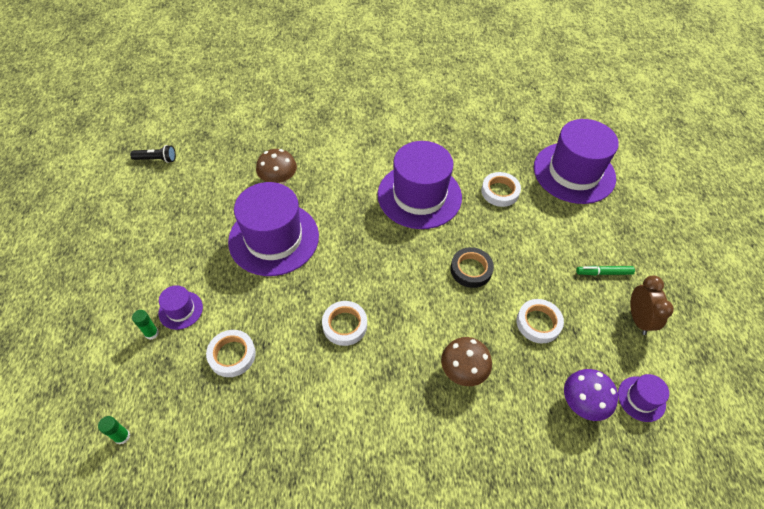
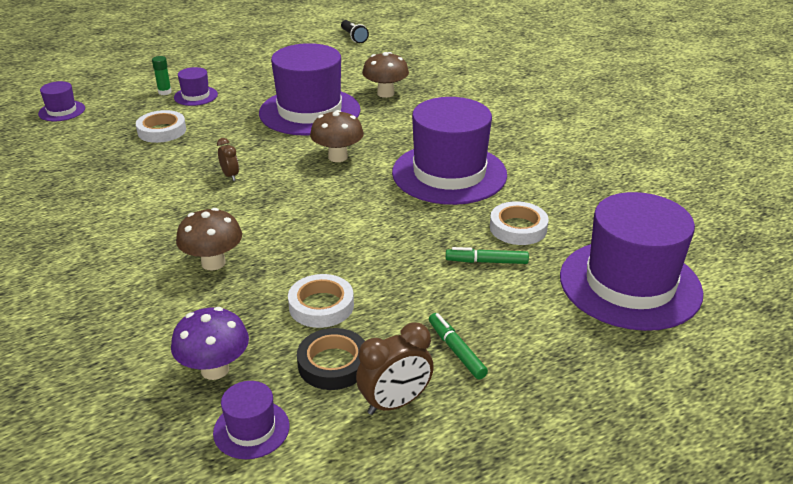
camera: 65 degrees right, 20 degrees down
(122, 436) = (62, 111): green glue stick -> purple hat
(345, 325) = (230, 175): white tape -> brown clock
(359, 247) = (338, 157): none -> brown mushroom
(471, 270) = (366, 235): black tape -> black tape (333, 364)
(527, 222) = (486, 262): none -> green marker

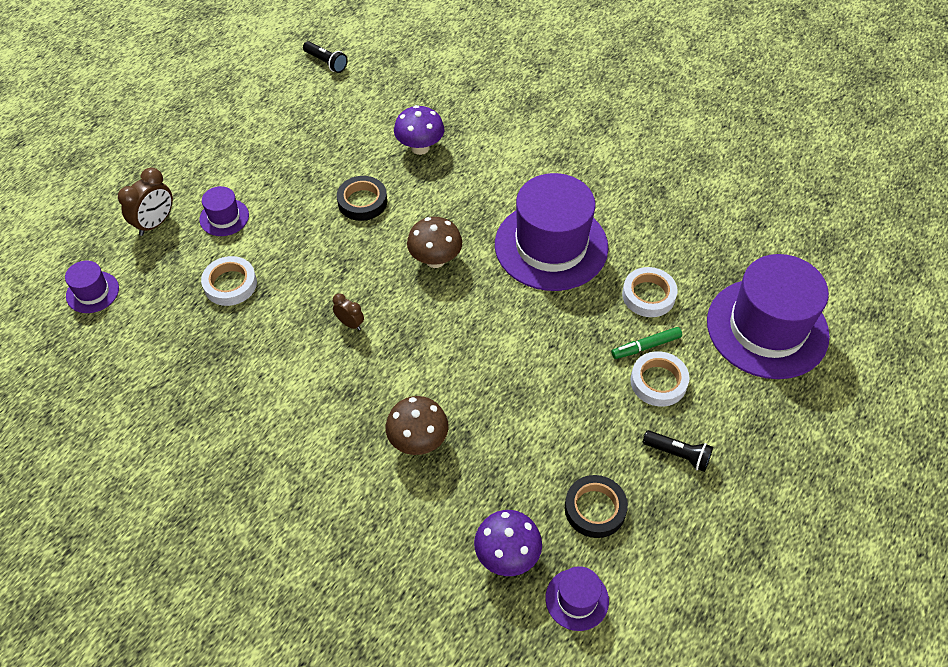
camera: 25 degrees left, 20 degrees up
(164, 92) = (184, 222): green glue stick -> none
(309, 111) = (362, 202): purple hat -> black tape
(321, 306) = (545, 452): white tape -> white tape (658, 382)
(385, 93) = (420, 148): brown mushroom -> purple mushroom
(395, 403) = (665, 526): brown clock -> brown clock (155, 223)
(456, 350) = (678, 454): green marker -> black flashlight

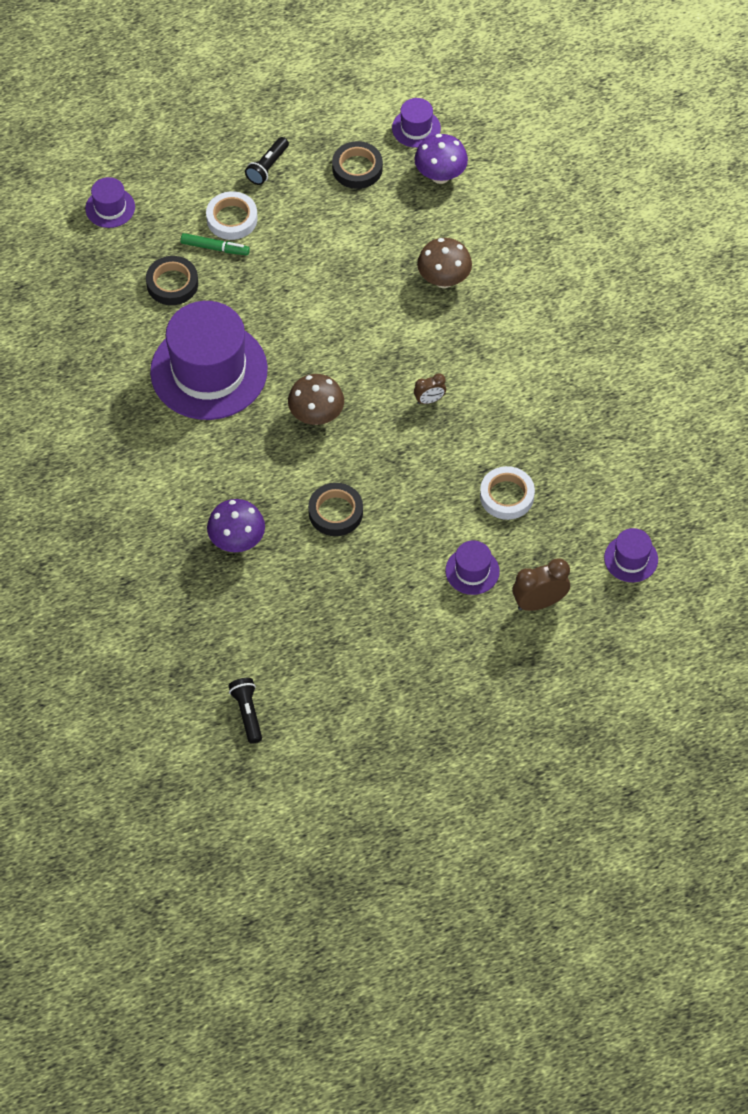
camera: 145 degrees left, 5 degrees up
(350, 323) = (429, 400): brown clock -> brown clock turned 90 degrees counterclockwise
(648, 295) = (172, 284): white tape -> black tape
(678, 454) = (267, 167): black flashlight -> black flashlight turned 120 degrees counterclockwise
(767, 328) = (110, 208): purple hat -> purple hat, size x0.44

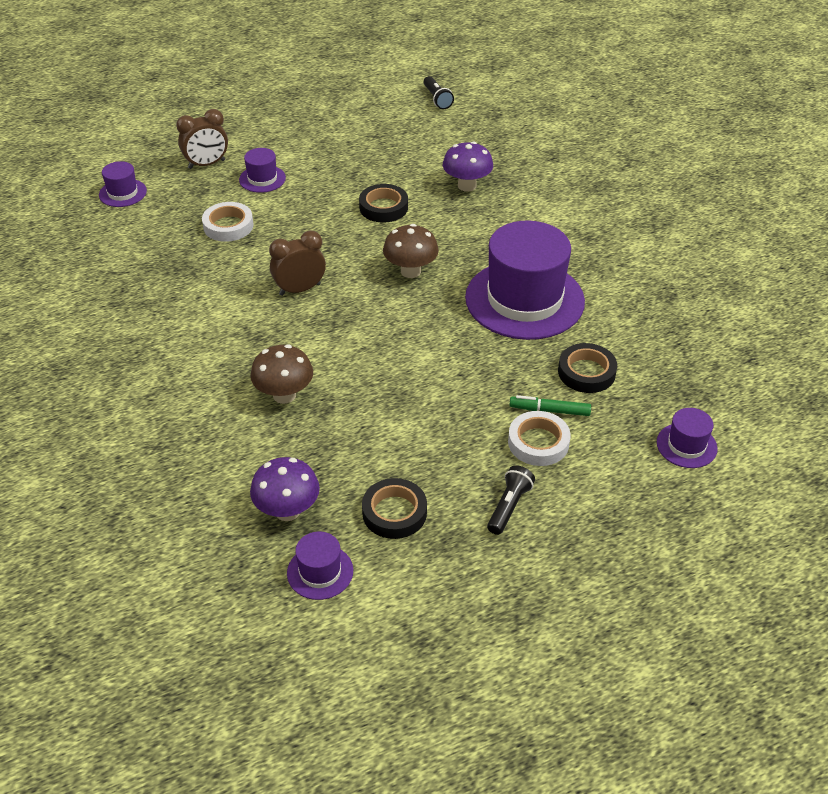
camera: 175 degrees right, 15 degrees down
(429, 400) = (300, 289): brown clock -> brown clock, size x1.70

